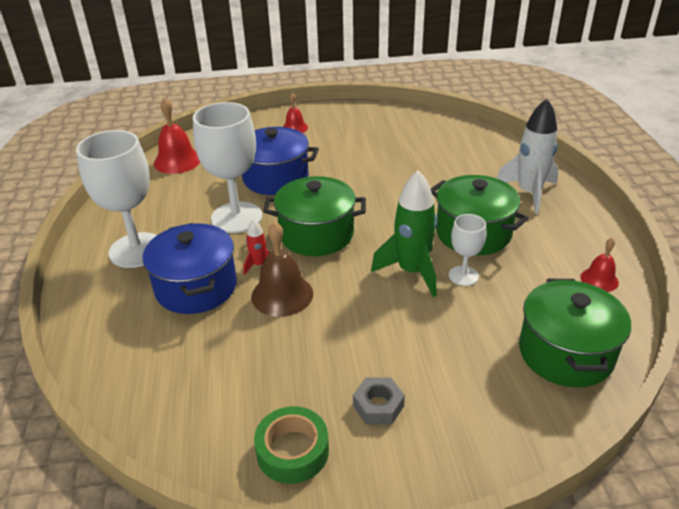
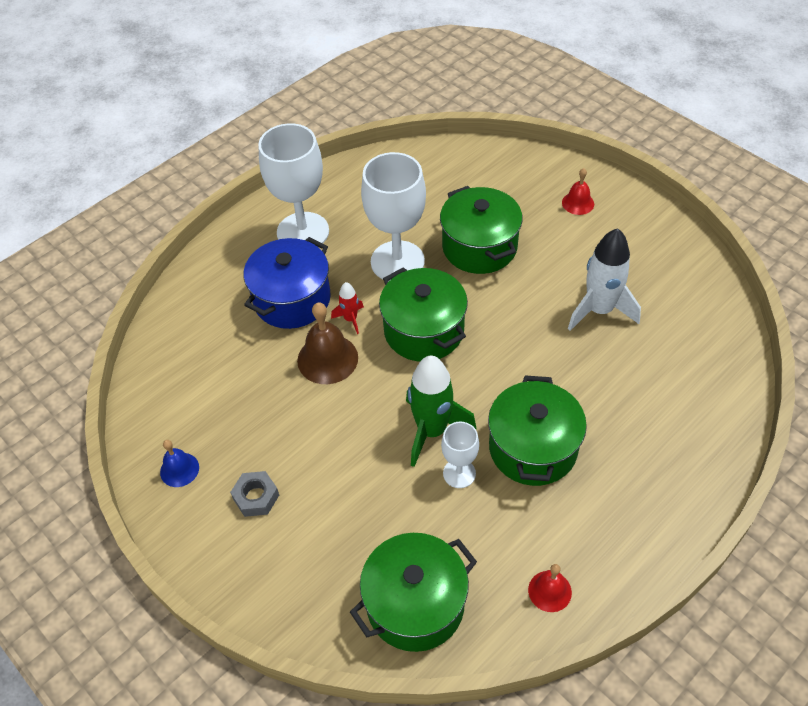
camera: 55 degrees right, 15 degrees up
(177, 161) = (439, 164): red bell -> none
(275, 178) = (479, 247): blue pot -> green pot
(292, 451) = (179, 469): green tape -> blue bell
(529, 193) = (652, 462): white rocket -> white rocket (599, 310)

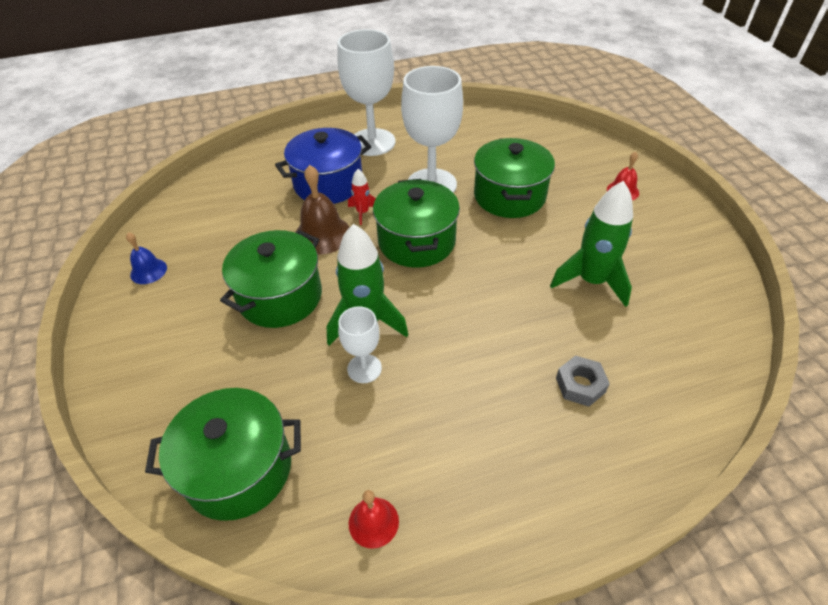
camera: 25 degrees right, 5 degrees down
(256, 497) = (185, 315): grey nut -> grey nut (580, 385)
(533, 448) = (448, 375): green pot -> green pot (280, 297)
(599, 310) = (591, 281): white rocket -> green rocket

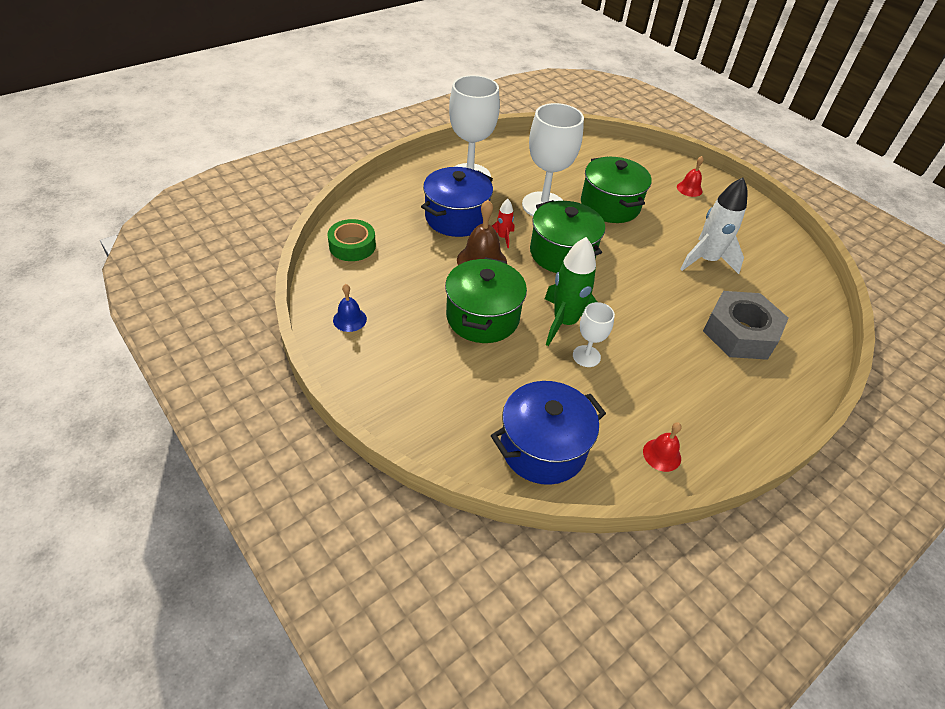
camera: 25 degrees left, 0 degrees up
(206, 196) = (352, 246): none -> green tape
(238, 469) = (543, 448): green pot -> blue pot
(580, 385) = (740, 333): grey nut -> grey nut, size x2.04
(591, 281) = (706, 260): green rocket -> white rocket

